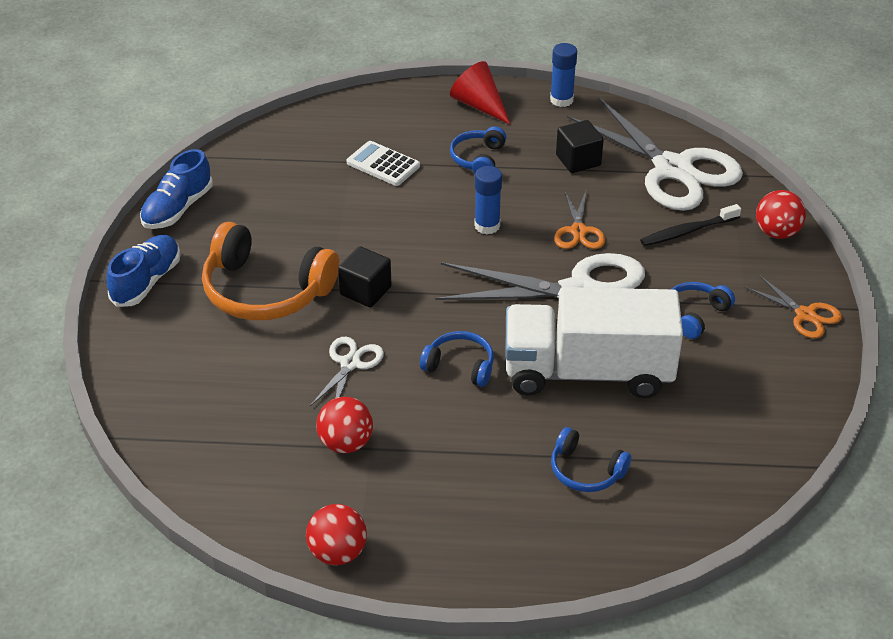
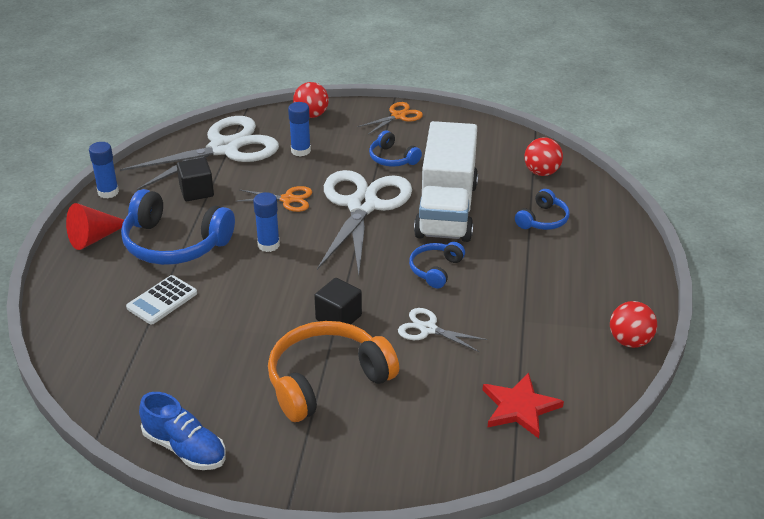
camera: 85 degrees left, 5 degrees down
(147, 281) = (297, 469): blue shoe -> none
(222, 443) = (519, 407): none -> red star
(265, 290) = (327, 381): orange headphones -> orange headphones turned 150 degrees counterclockwise
(346, 443) = (518, 334): red ball -> red ball (541, 172)
(478, 159) = (174, 243): blue headphones -> blue headphones, size x1.92
(687, 231) = (301, 151): black toothbrush -> blue glue stick

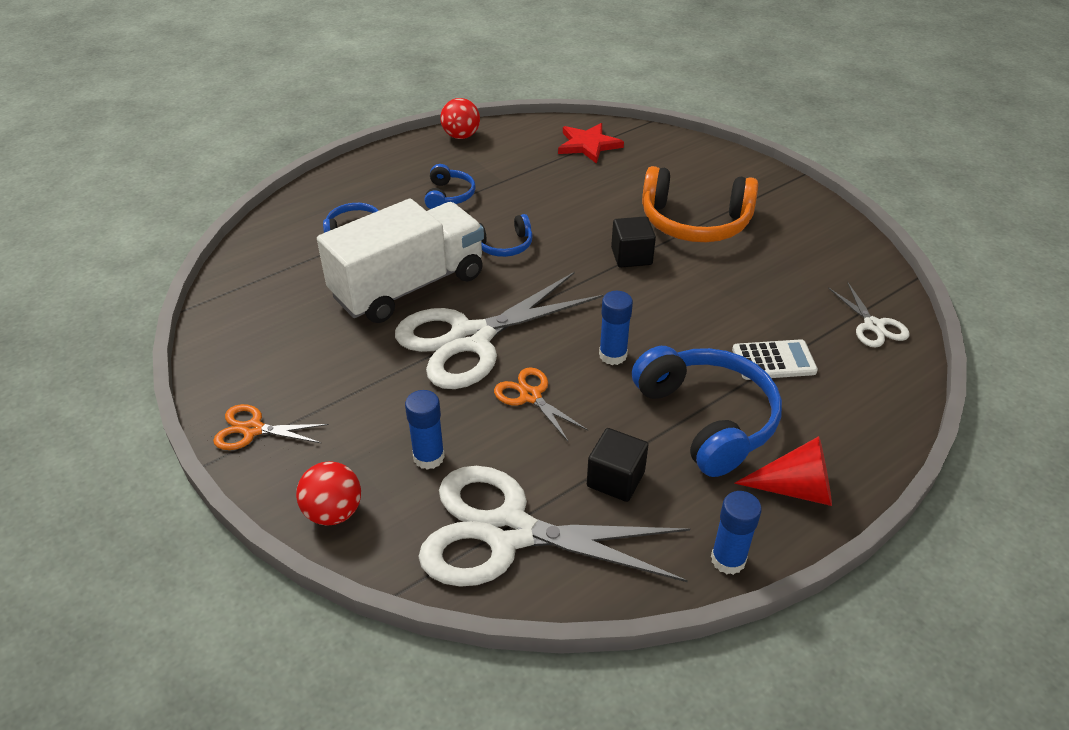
camera: 135 degrees left, 5 degrees up
(185, 448) = (845, 238): blue shoe -> none
(392, 158) = (358, 374): blue headphones -> blue headphones (449, 196)
(428, 329) = (576, 212): white scissors -> white scissors (873, 326)
(541, 172) = (270, 267): red ball -> none

